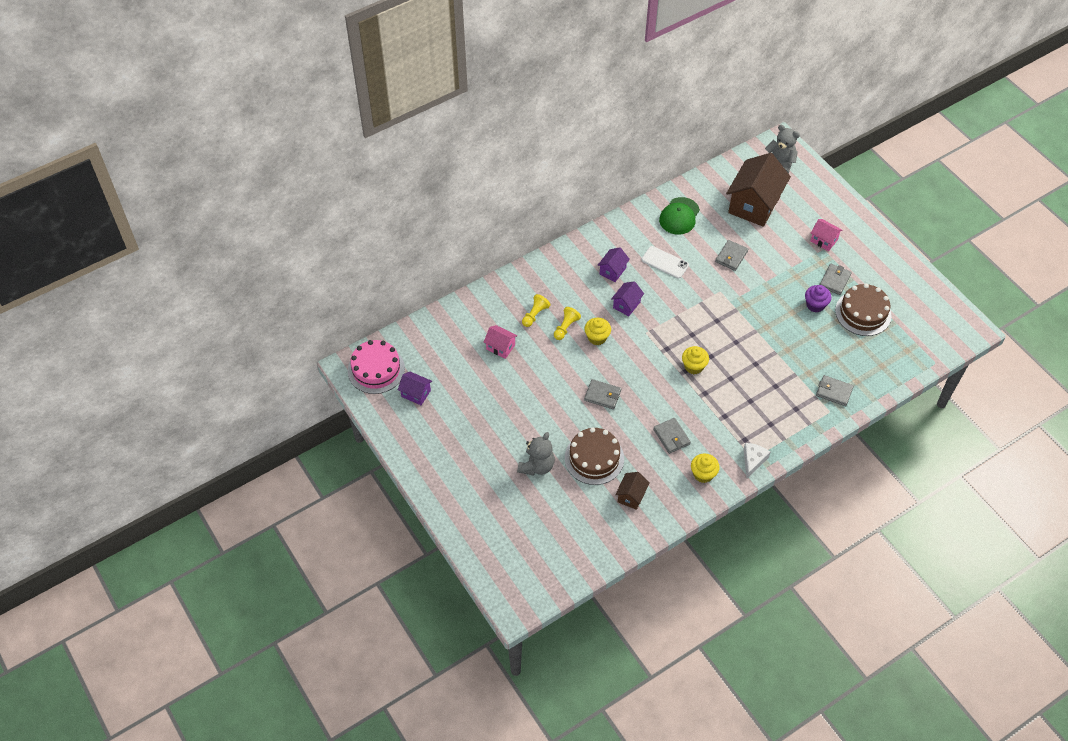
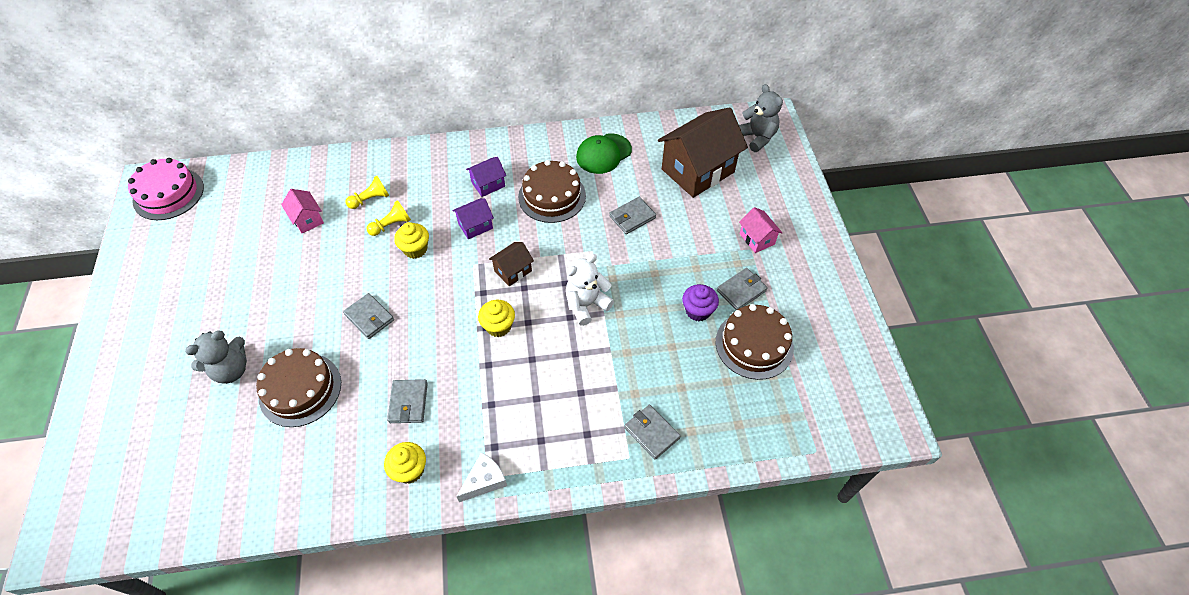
camera: 25 degrees right, 0 degrees up
(416, 393) = (182, 234): purple house -> none
(631, 496) = (303, 458): brown house -> brown house (513, 271)
(665, 262) = (552, 196): white phone -> brown cake
(741, 329) = (586, 304): none -> white teddy bear

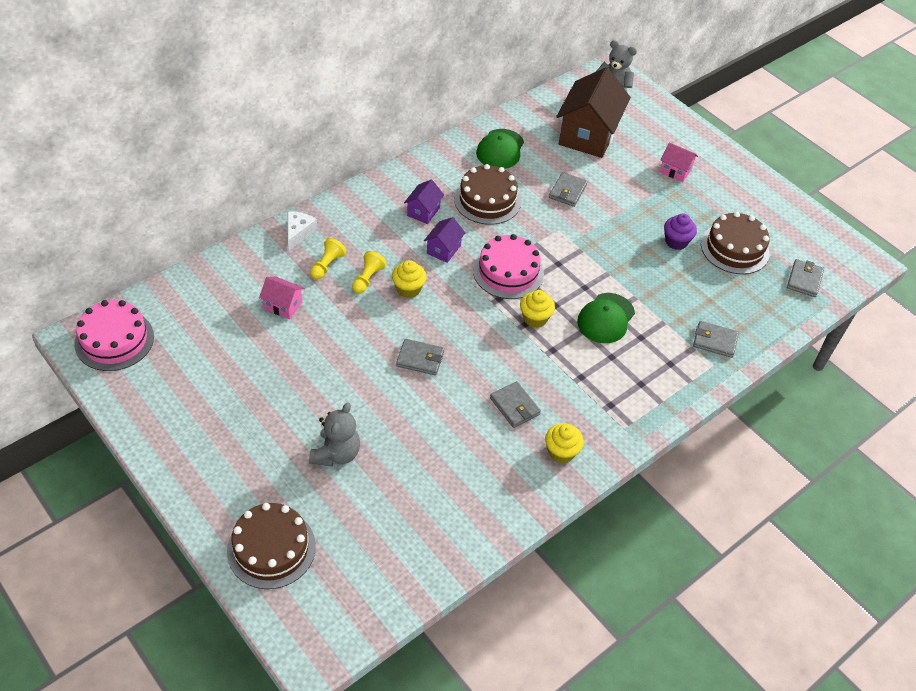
camera: 35 degrees left, 5 degrees down
(300, 389) = (414, 439): brown cake -> brown cake (271, 548)
(484, 481) = (624, 431): white cheese -> white cheese (298, 232)
(513, 271) = (508, 272): brown house -> pink cake
(563, 357) = (606, 318): none -> green cap
(586, 304) = (589, 272): white teddy bear -> none
(741, 290) = (695, 214): grey wallet -> grey wallet (804, 280)

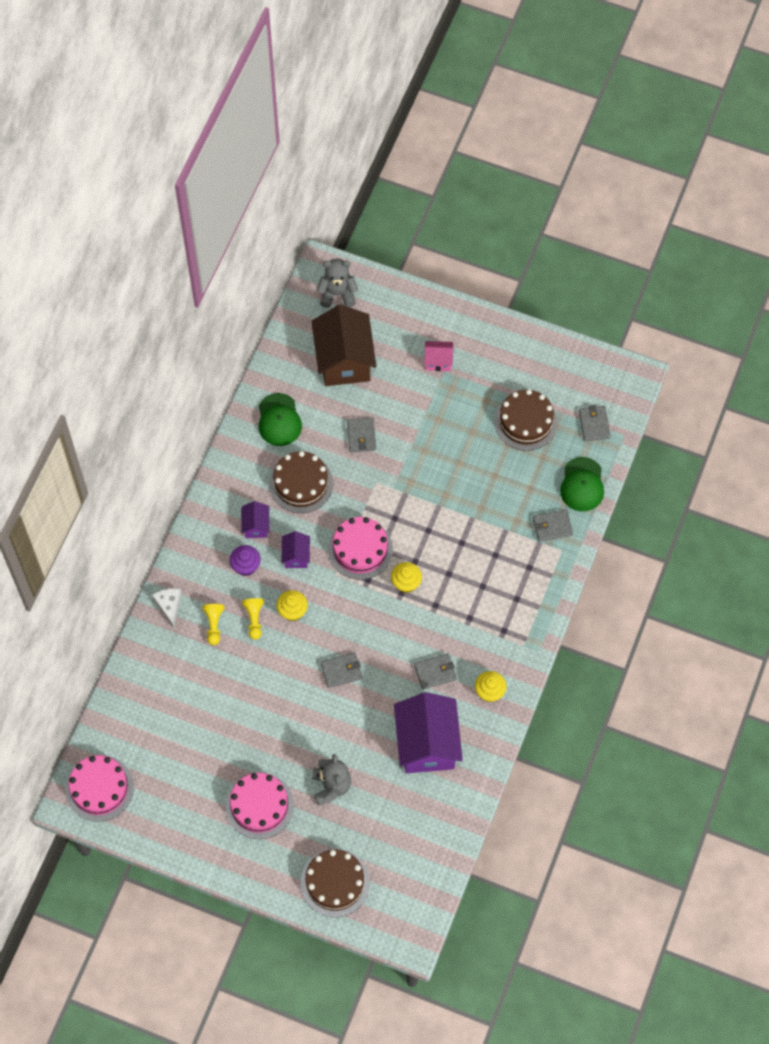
camera: 25 degrees left, 15 degrees up
(251, 434) = (259, 806): none -> pink cake
(283, 305) = (205, 683): pink house -> none
(463, 466) = (427, 744): none -> purple house
(514, 406) = (435, 672): grey wallet -> grey wallet turned 45 degrees counterclockwise
(606, 318) = (460, 552): green cap -> green cap (582, 484)
(676, 241) = (476, 441): purple cupcake -> purple cupcake (246, 566)

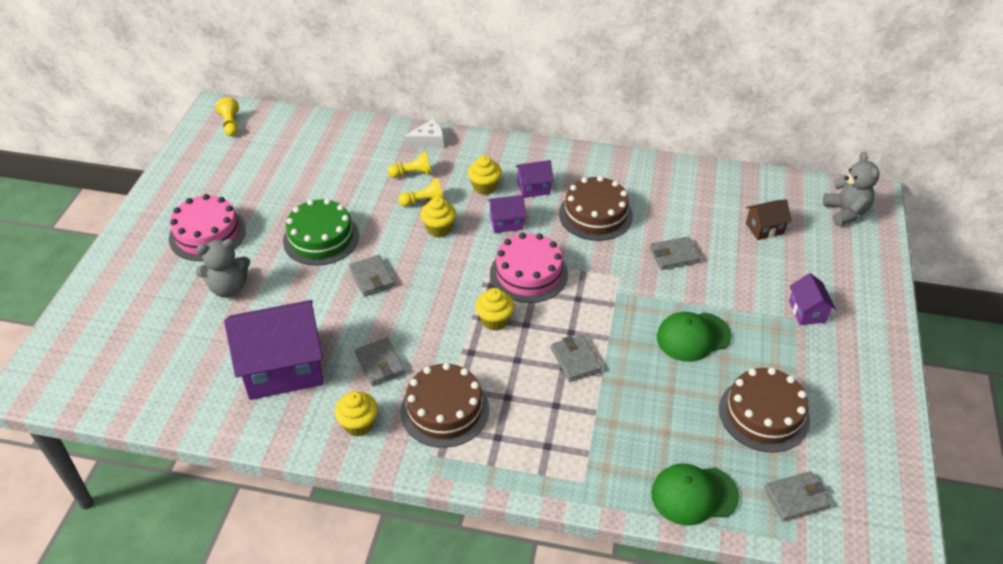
camera: 80 degrees right, 20 degrees down
(99, 788) = (230, 124): pink cake -> yellow pawn
(246, 566) = (485, 187): purple cupcake -> yellow cupcake
(279, 420) = (666, 188): green cap -> green cap (693, 337)
(284, 709) = (321, 238): none -> green cake
(335, 883) = (110, 307): brown cake -> brown cake (444, 410)
(344, 360) = (764, 228): brown house -> brown house, size x0.47
(438, 361) = (807, 311): pink house -> purple house
(552, 526) = (616, 465): grey wallet -> grey wallet (575, 360)

